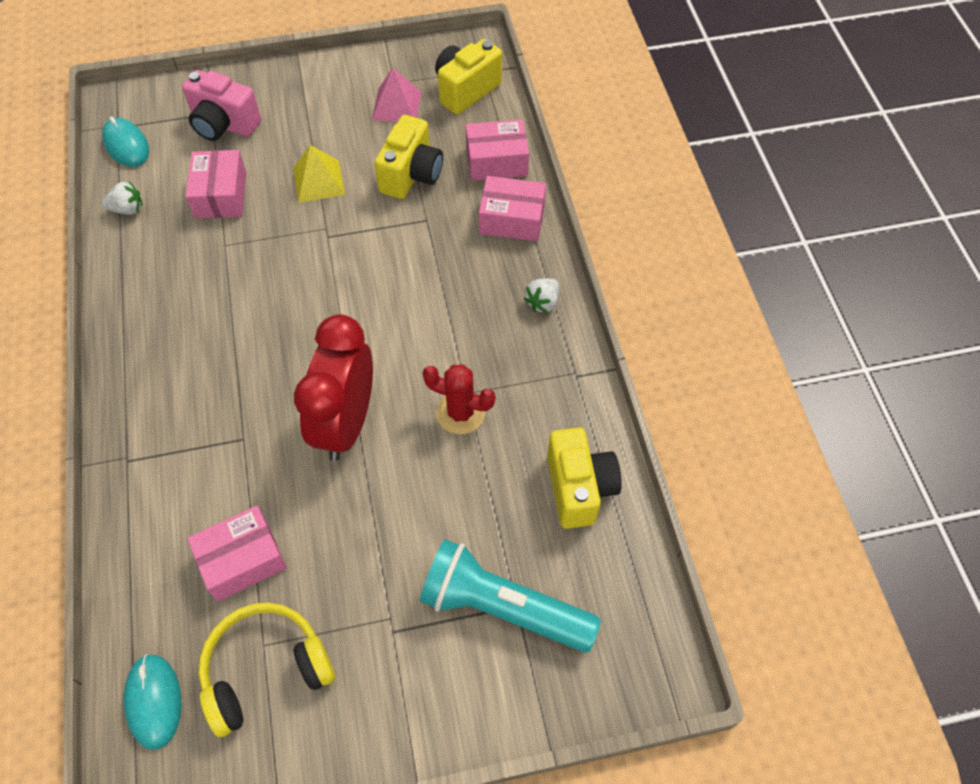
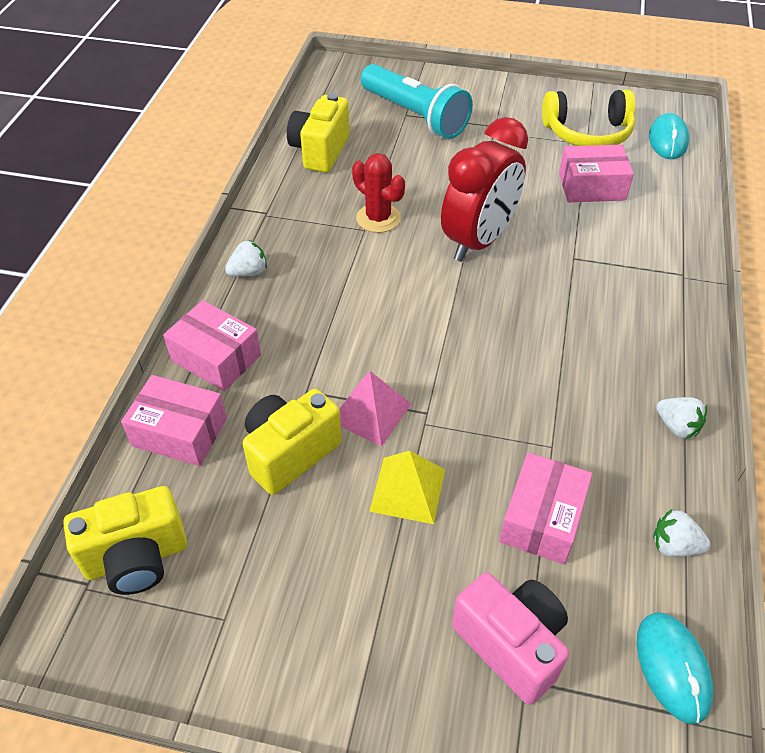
camera: 155 degrees left, 10 degrees down
(128, 294) = (677, 426): none -> white strawberry
(396, 105) = (246, 572): pink pyramid -> pink pyramid (370, 412)

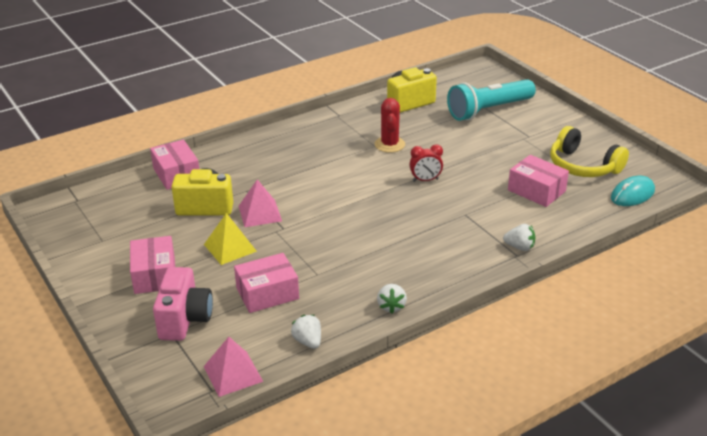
camera: 45 degrees right, 15 degrees down
(137, 558) = (103, 203): yellow camera -> none
(216, 357) = (229, 158): pink box -> pink box (155, 275)
(249, 272) = (293, 134): white strawberry -> white strawberry (519, 247)
(415, 116) = (489, 110): turquoise flashlight -> turquoise flashlight turned 60 degrees clockwise
(478, 241) = (425, 180): red clock -> red clock, size x0.46
(672, 667) = (233, 373): turquoise mouse -> pink pyramid

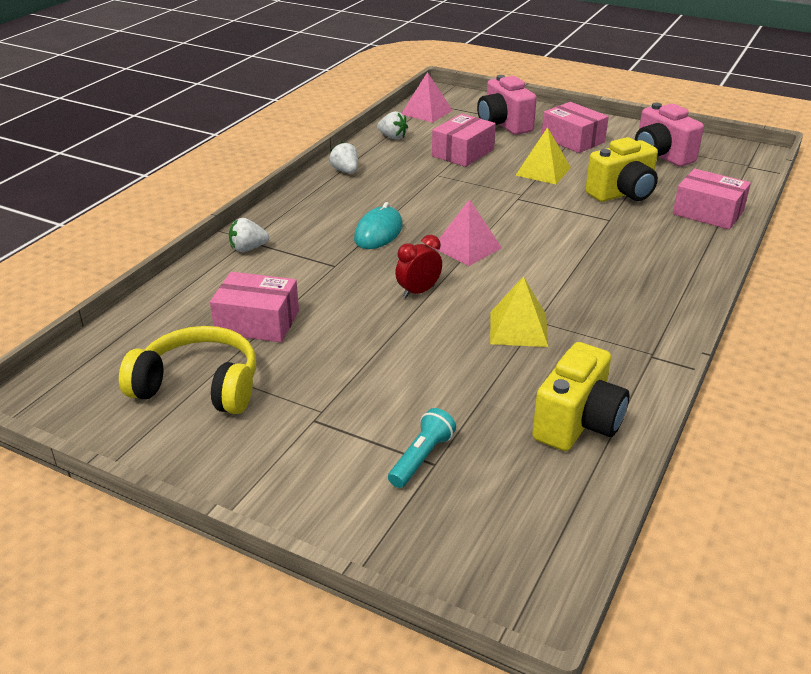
camera: 150 degrees right, 0 degrees up
(118, 231) = (661, 156): none -> pink camera
(260, 213) = (560, 203): pink pyramid -> pink pyramid (467, 247)
(389, 144) = (518, 328): red cactus -> yellow pyramid
(489, 110) = (421, 458): turquoise flashlight -> turquoise flashlight, size x0.47
(632, 194) = (110, 359): turquoise mouse -> turquoise mouse (378, 232)

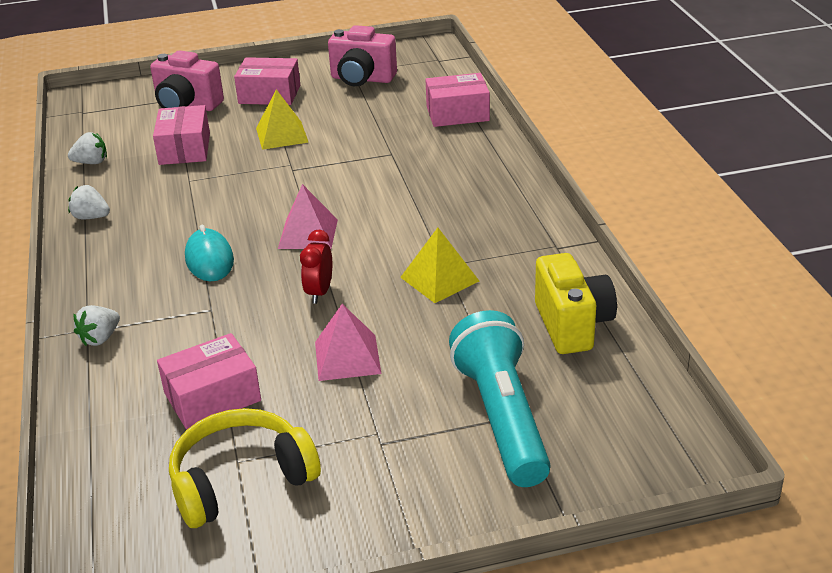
camera: 40 degrees left, 0 degrees up
(421, 458) = (502, 418): turquoise flashlight -> turquoise flashlight, size x2.12
(426, 112) = (91, 123): pink pyramid -> pink pyramid (347, 357)
(622, 194) = (374, 126): yellow camera -> none

